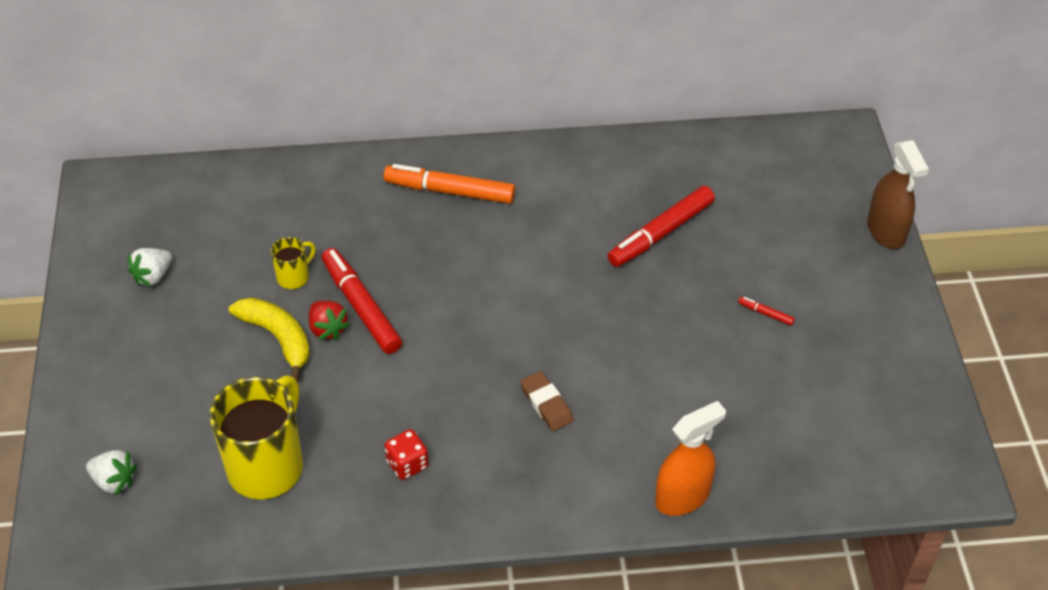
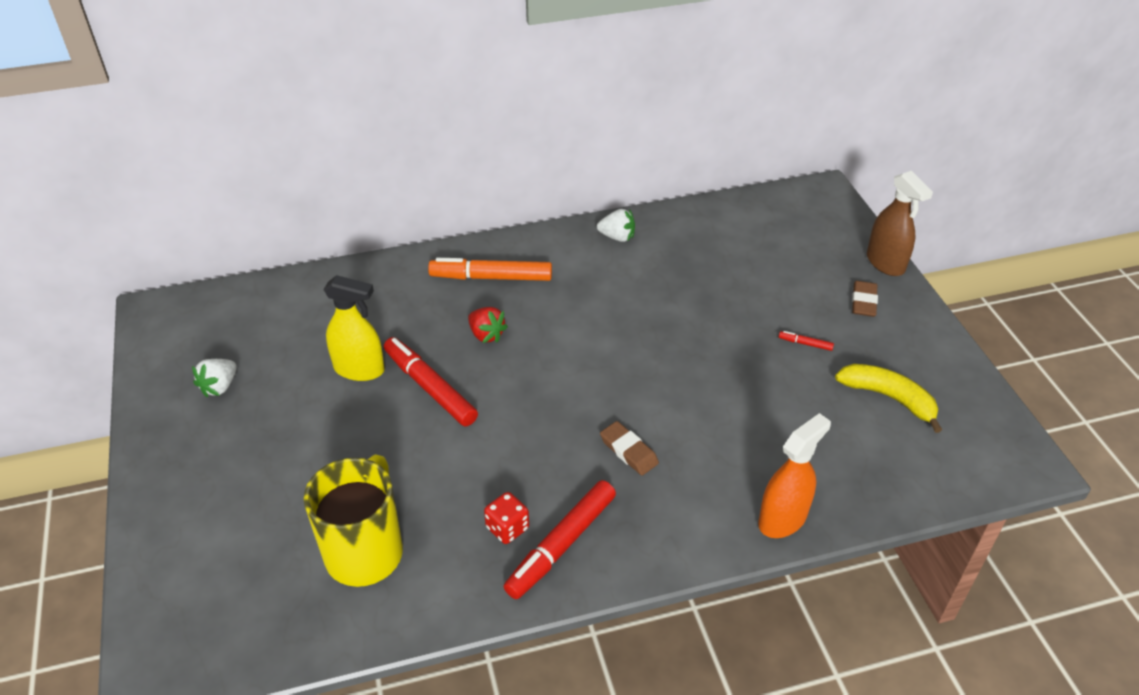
camera: 10 degrees left, 5 degrees down
(114, 481) = (206, 591): white strawberry -> white strawberry (617, 237)
(278, 338) = (354, 427): yellow banana -> yellow banana (889, 398)
(294, 277) = (359, 369): yellow mug -> yellow spray bottle
(327, 329) = (401, 412): red strawberry -> red strawberry (486, 335)
(660, 233) = (691, 289): red marker -> red marker (561, 545)
(845, 274) = (863, 302): none -> brown eraser

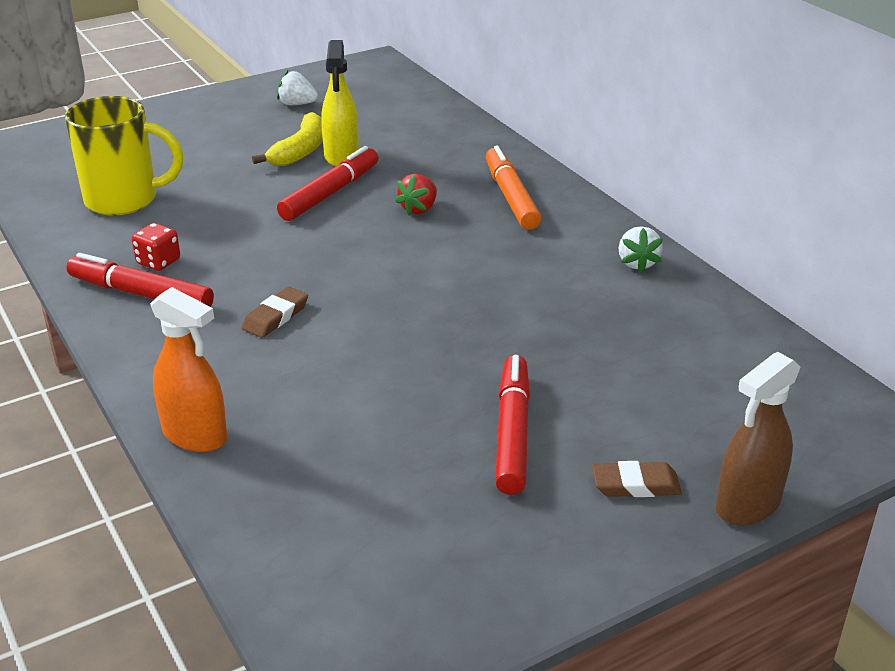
camera: 75 degrees right, 10 degrees down
(805, 343) = (512, 432): red marker -> red marker, size x2.41
(889, 398) = (435, 519): yellow banana -> yellow banana (300, 151)

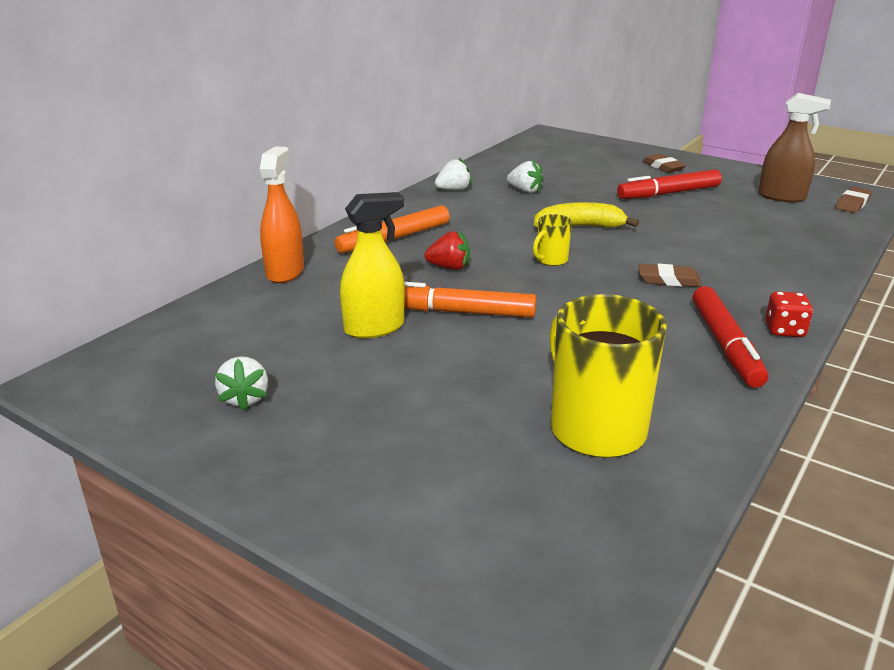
camera: 115 degrees left, 5 degrees down
(158, 262) = (672, 356): red dice -> red dice (784, 330)
(195, 435) = (817, 267): orange spray bottle -> orange spray bottle (285, 272)
(300, 151) = (379, 355): yellow banana -> yellow banana (579, 227)
(328, 620) = (852, 203): none -> brown eraser
(330, 193) = (459, 312): red marker -> orange marker
(384, 265) = (551, 260): none -> yellow mug
(602, 313) = (525, 191): none -> white strawberry
(747, 505) = (642, 149): brown spray bottle -> brown spray bottle (782, 197)

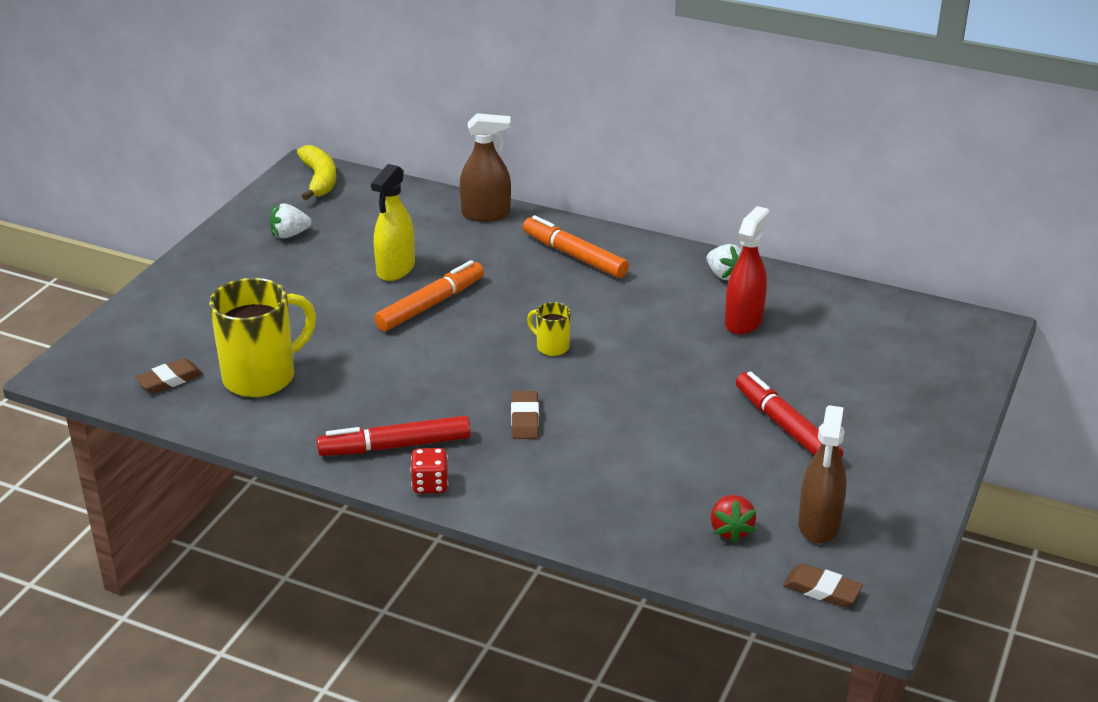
camera: 80 degrees right, 5 degrees up
(285, 272) = (486, 214): orange spray bottle -> brown spray bottle
(374, 328) = (395, 269): yellow spray bottle -> yellow spray bottle turned 60 degrees clockwise
(449, 267) = (518, 292): red strawberry -> red strawberry (731, 530)
(459, 312) = (431, 305): orange marker -> orange marker turned 45 degrees clockwise
(525, 191) = (743, 321): white strawberry -> red spray bottle
(579, 227) = (645, 362): yellow banana -> yellow banana (319, 180)
(663, 167) = (893, 426): brown eraser -> brown eraser (169, 380)

